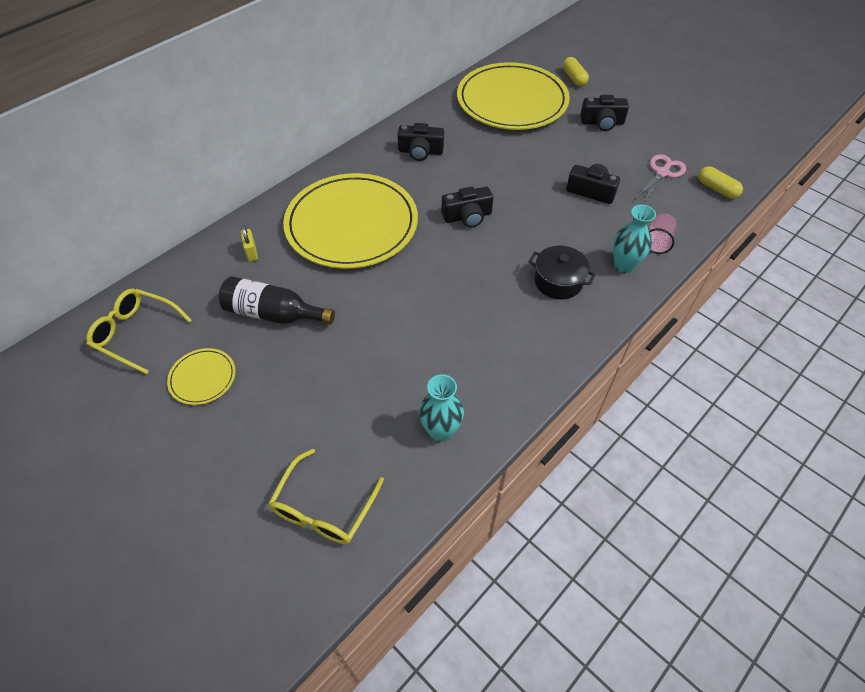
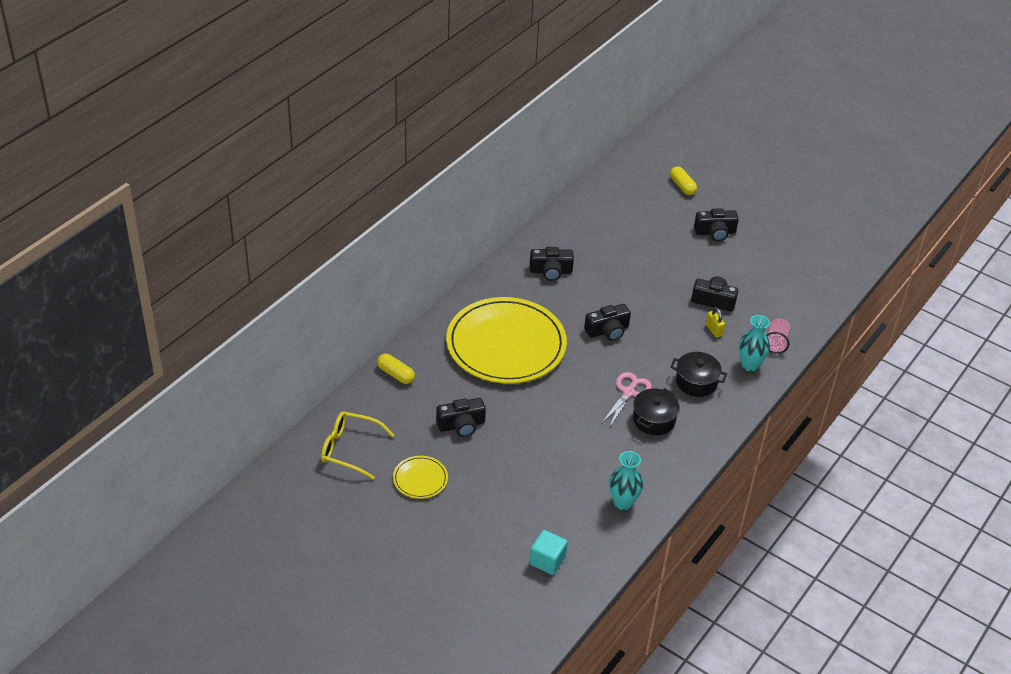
camera: 10 degrees left, 10 degrees down
(251, 252) = (424, 375): yellow padlock -> yellow padlock (714, 330)
(273, 314) = (461, 425): black bottle -> black camera
(323, 508) = (547, 560): yellow glasses -> turquoise cube
(500, 324) = (654, 420): none -> black pot
(512, 101) = (626, 214): yellow plate -> none
(662, 173) = (775, 279): pink scissors -> pink scissors (628, 392)
(717, 189) = (824, 292): yellow capsule -> yellow capsule (395, 374)

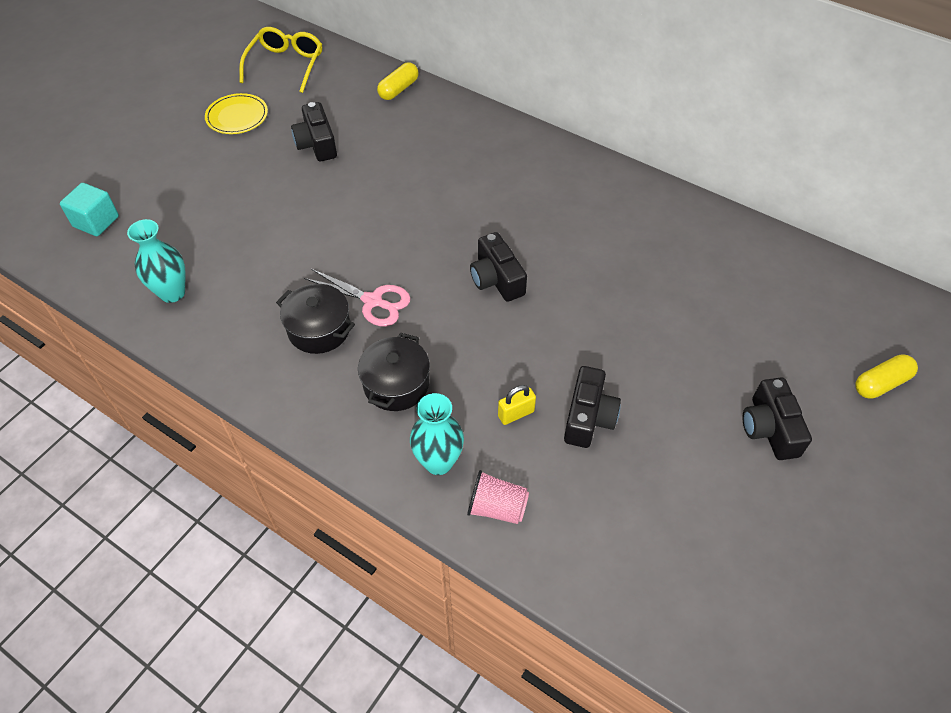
camera: 90 degrees right, 10 degrees up
(506, 344) = (457, 177): yellow plate -> none
(551, 271) = (610, 217): black camera -> none

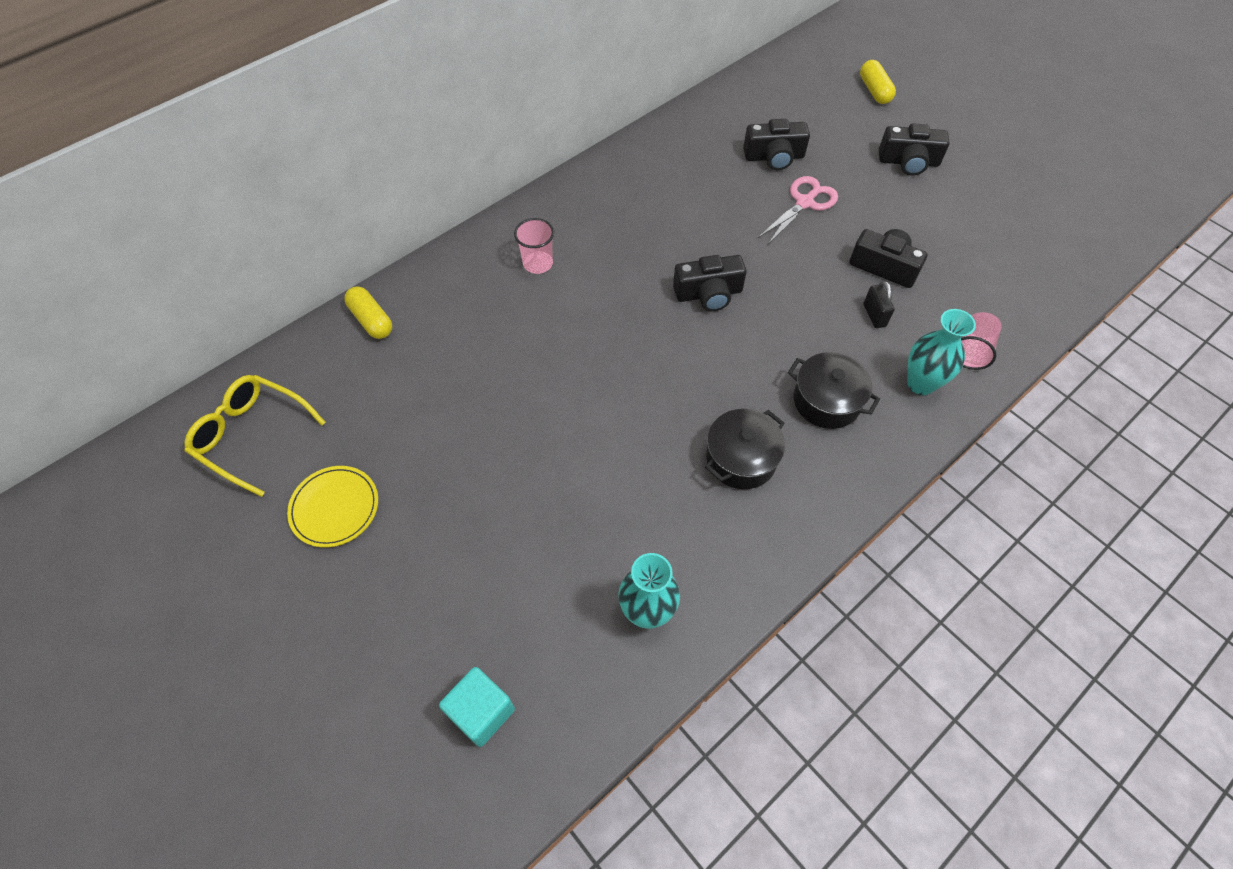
camera: 75 degrees left, 5 degrees up
(317, 144) = (434, 420): black camera -> black camera (774, 157)
(372, 301) = (712, 403): pink scissors -> pink scissors (804, 203)
(489, 162) = (538, 263): none -> pink cup
(516, 414) = (874, 315): yellow padlock -> black padlock

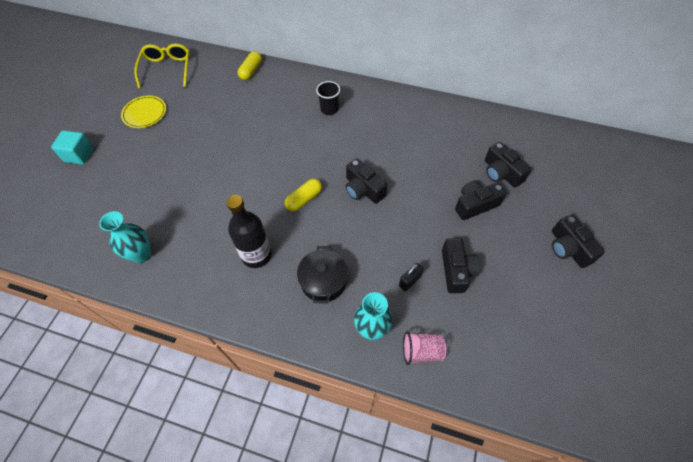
camera: 60 degrees right, 0 degrees up
(481, 712) = (66, 214): turquoise cube -> turquoise cube (79, 155)
(538, 263) = (329, 109): pink cup -> black cup
(741, 459) = (256, 255): black pot -> black bottle
(804, 203) = (475, 205): pink scissors -> black camera
(874, 91) = (620, 200): yellow capsule -> yellow capsule (304, 199)

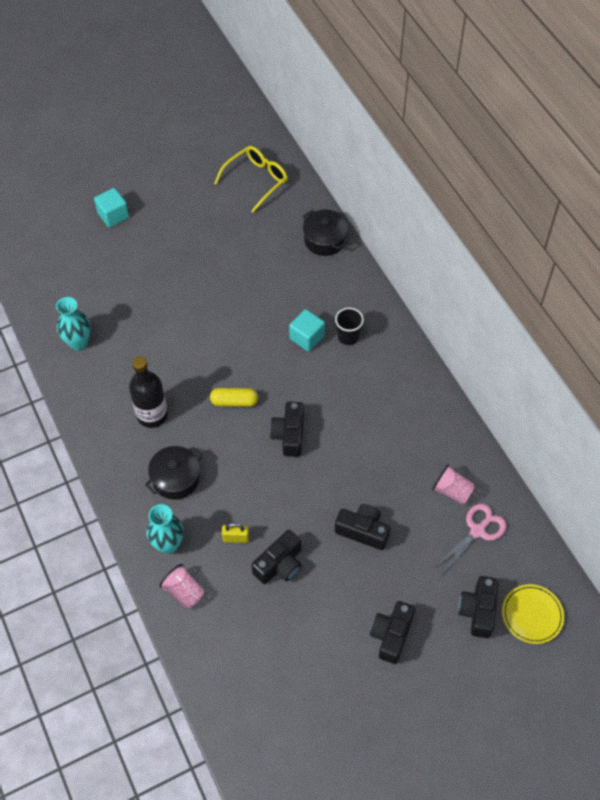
camera: 45 degrees right, 0 degrees up
(144, 113) = (196, 214): yellow plate -> yellow plate (532, 615)
(251, 71) = (324, 240): yellow capsule -> black pot
(305, 128) = (307, 337): none -> turquoise cube
(409, 281) = (236, 538): black padlock -> yellow padlock
(490, 141) = (452, 491): none -> pink cup
(501, 173) = (422, 526): black camera -> black camera (478, 611)
(529, 150) = (477, 531): none -> pink scissors

